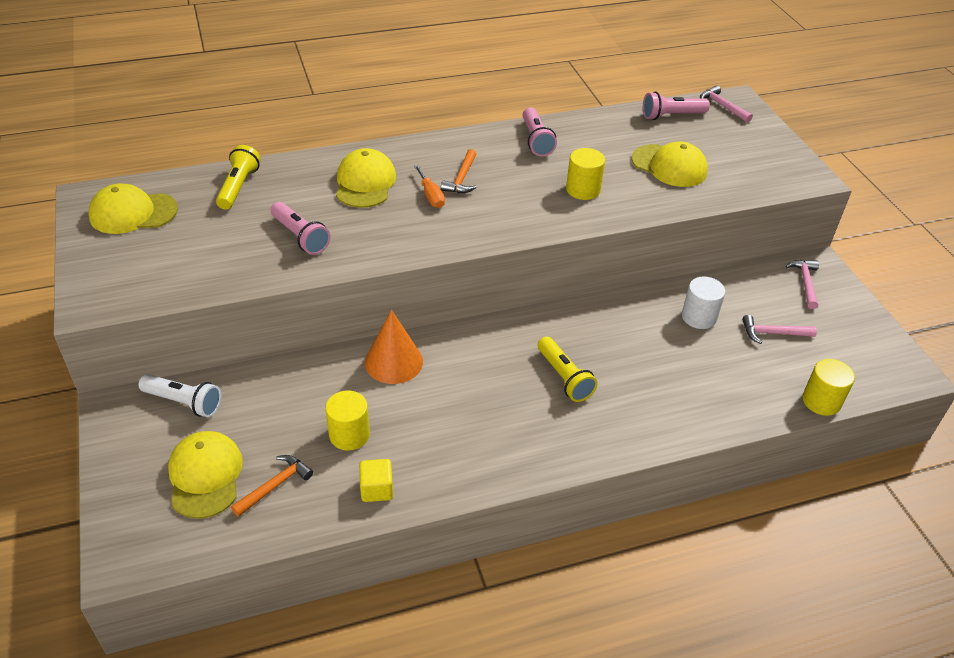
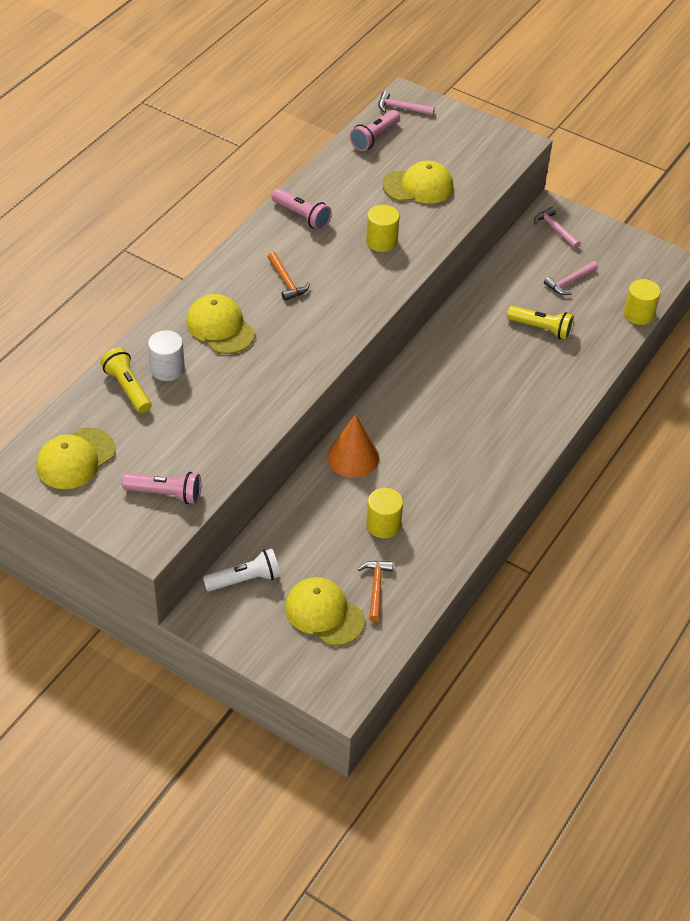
camera: 40 degrees left, 5 degrees up
(300, 237) = (230, 399): pink flashlight -> pink flashlight (165, 493)
(376, 489) = (441, 546): yellow cube -> none
(431, 196) = (281, 309): orange screwdriver -> none
(564, 377) = (474, 396): yellow flashlight -> yellow flashlight (541, 328)
(699, 317) = (514, 298): white cylinder -> white cylinder (167, 369)

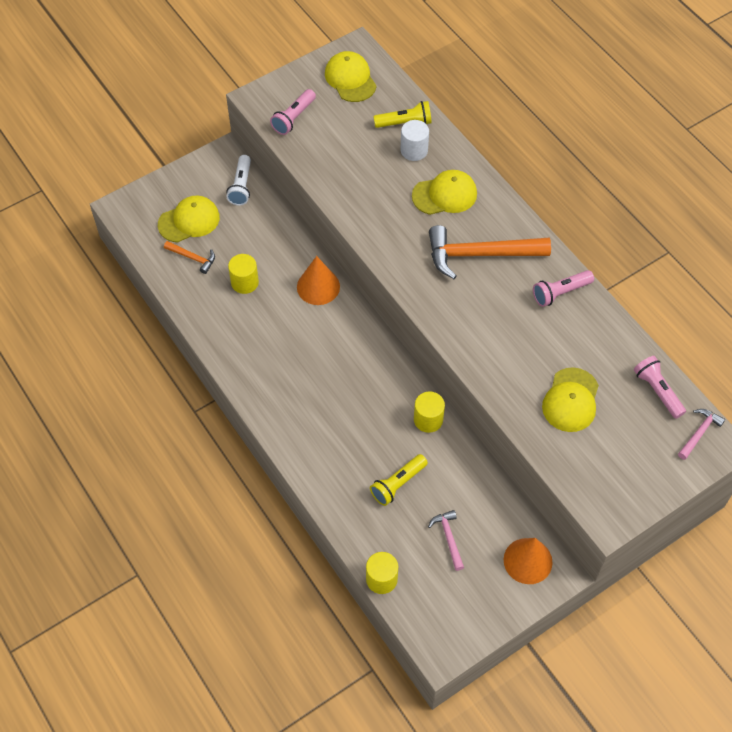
camera: 115 degrees right, 10 degrees up
(286, 282) = (479, 254): orange hammer -> orange hammer, size x2.10
(381, 241) = (504, 341): yellow cylinder -> yellow cylinder (428, 420)
(555, 229) = (528, 561): pink hammer -> orange cone

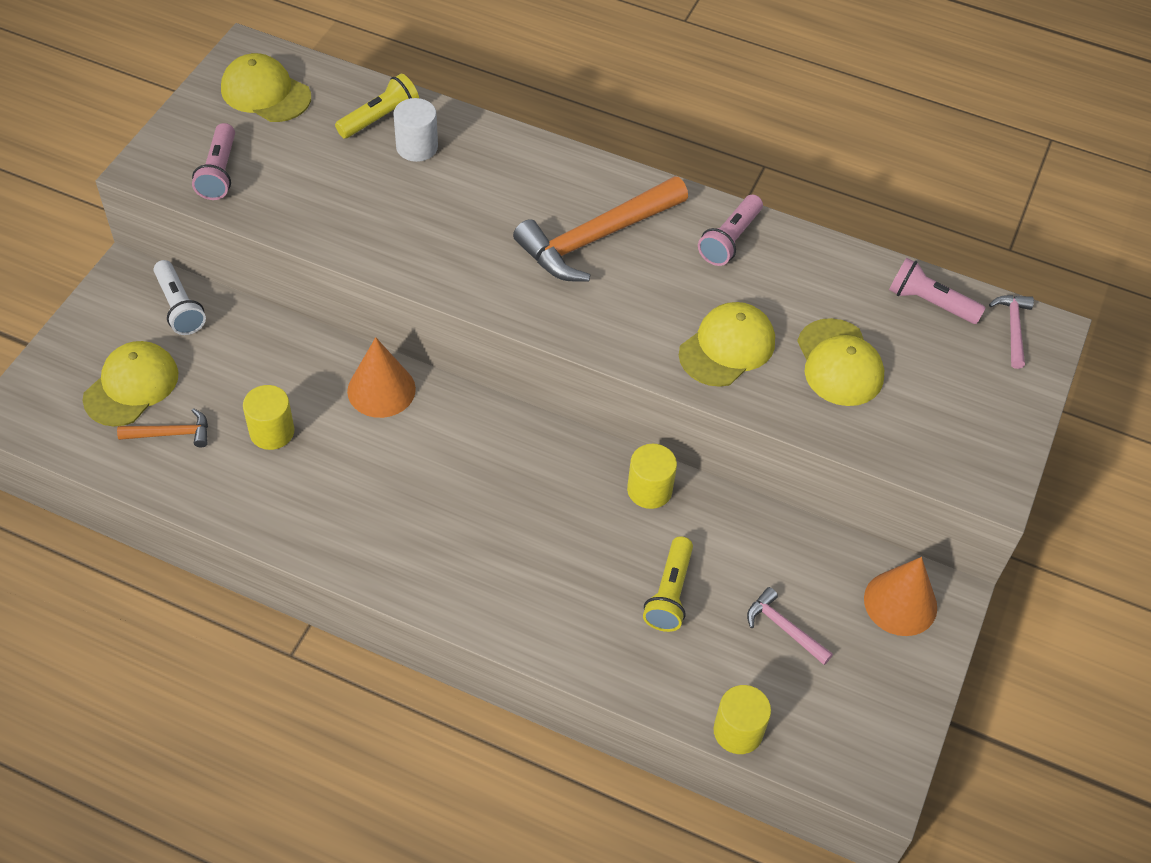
camera: 35 degrees left, 5 degrees down
(445, 195) = (497, 185): yellow cap -> yellow cap (727, 347)

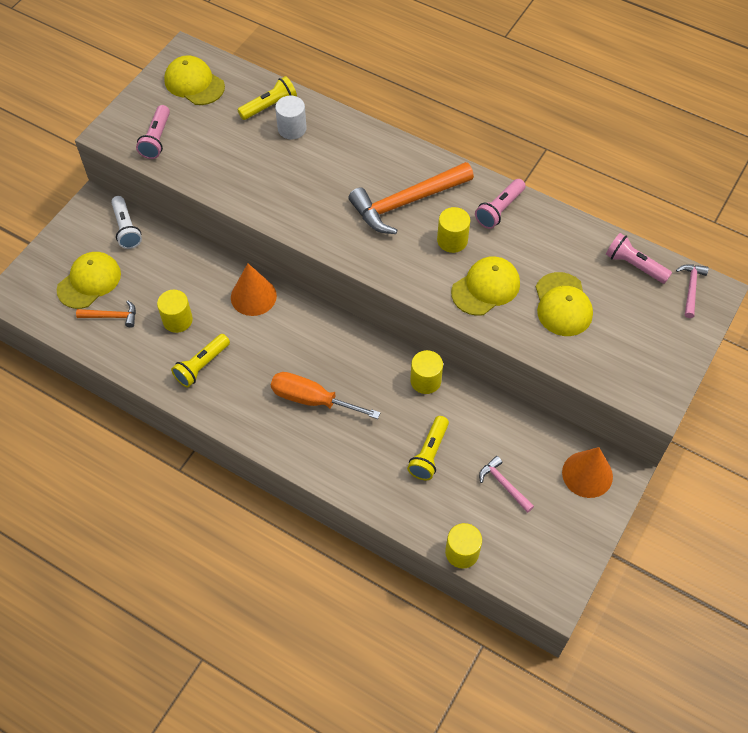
camera: 10 degrees right, 5 degrees up
(316, 494) = (202, 366): none -> yellow flashlight
(487, 530) = (312, 399): none -> orange screwdriver
(669, 286) = (452, 240): none -> yellow cylinder

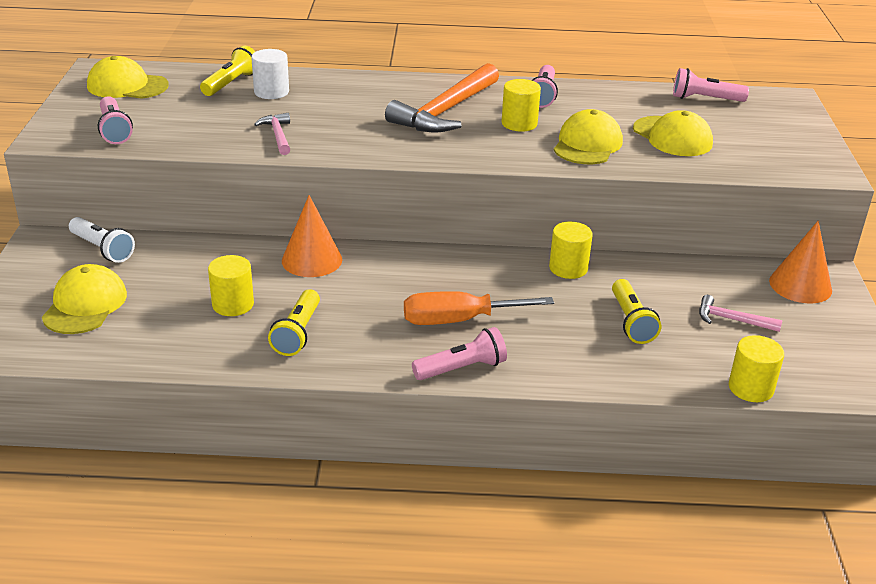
camera: 30 degrees left, 25 degrees down
(112, 316) = (141, 326): orange hammer -> none
(283, 445) = (462, 368): none -> pink flashlight
(691, 288) = (769, 100): pink hammer -> pink hammer (278, 135)

